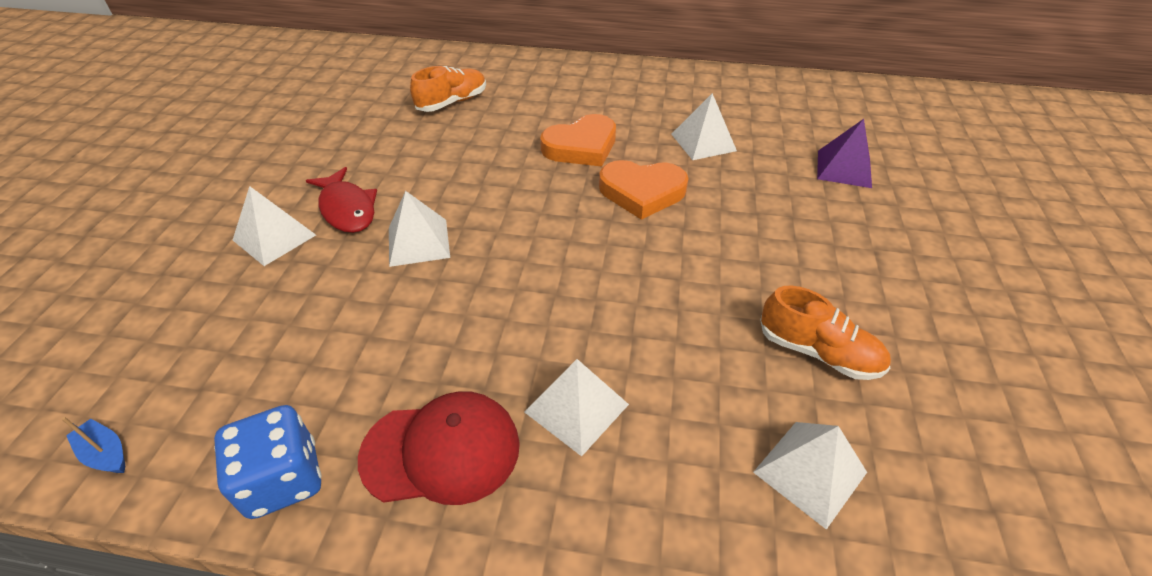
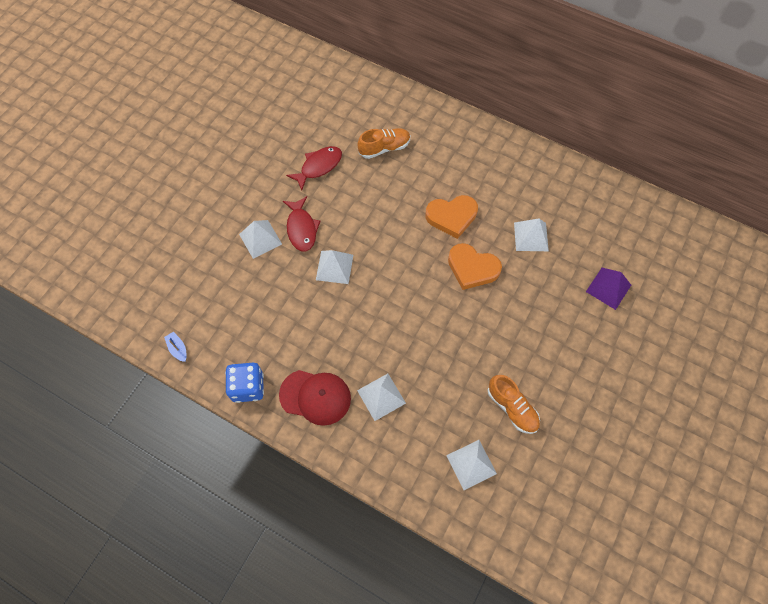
camera: 20 degrees right, 20 degrees up
(358, 137) = (318, 166): none -> red fish

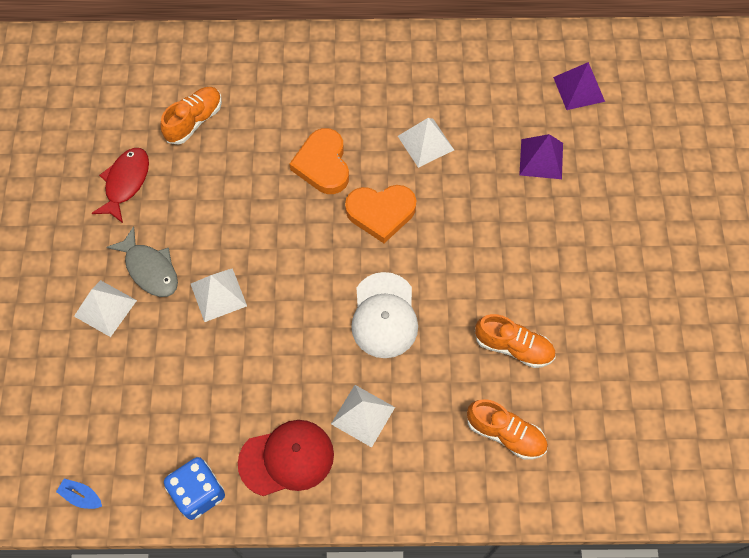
camera: 30 degrees left, 0 degrees up
(301, 228) = (150, 269): red fish -> grey fish
(434, 338) = (384, 315): none -> white cap
(451, 217) = (323, 164): orange heart -> orange heart turned 120 degrees clockwise
(471, 464) = (505, 434): white pyramid -> orange shoe
(665, 253) = (579, 89): none -> purple pyramid

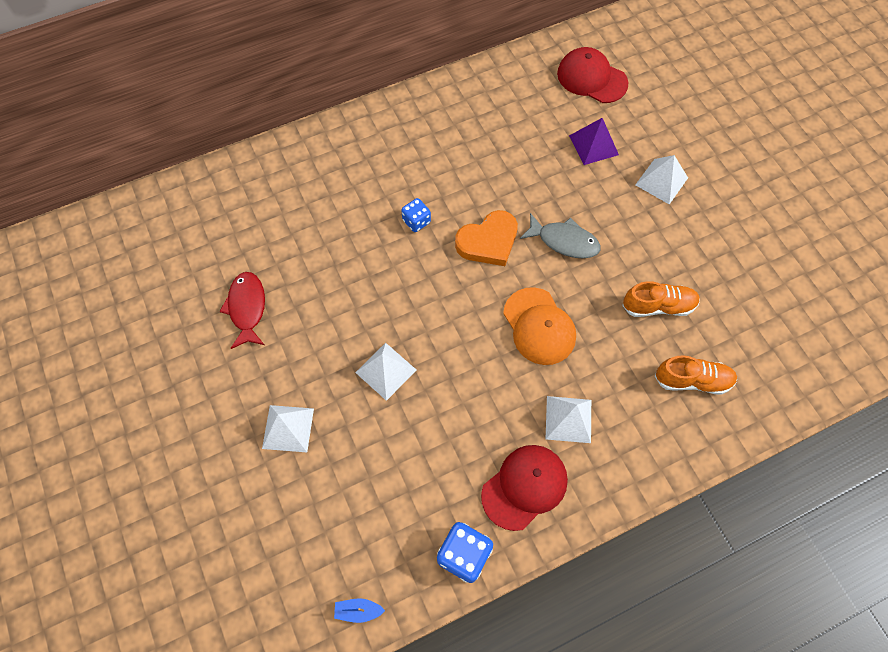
camera: 25 degrees left, 0 degrees up
(150, 269) = (311, 375): grey fish -> grey fish (564, 241)
(194, 121) = (281, 229): orange shoe -> none
(323, 164) = (416, 221): orange heart -> blue dice
(384, 315) = (539, 326): white cap -> orange cap
(425, 142) = (493, 169): white pyramid -> white pyramid (661, 181)
(579, 89) = (591, 78): purple pyramid -> red cap

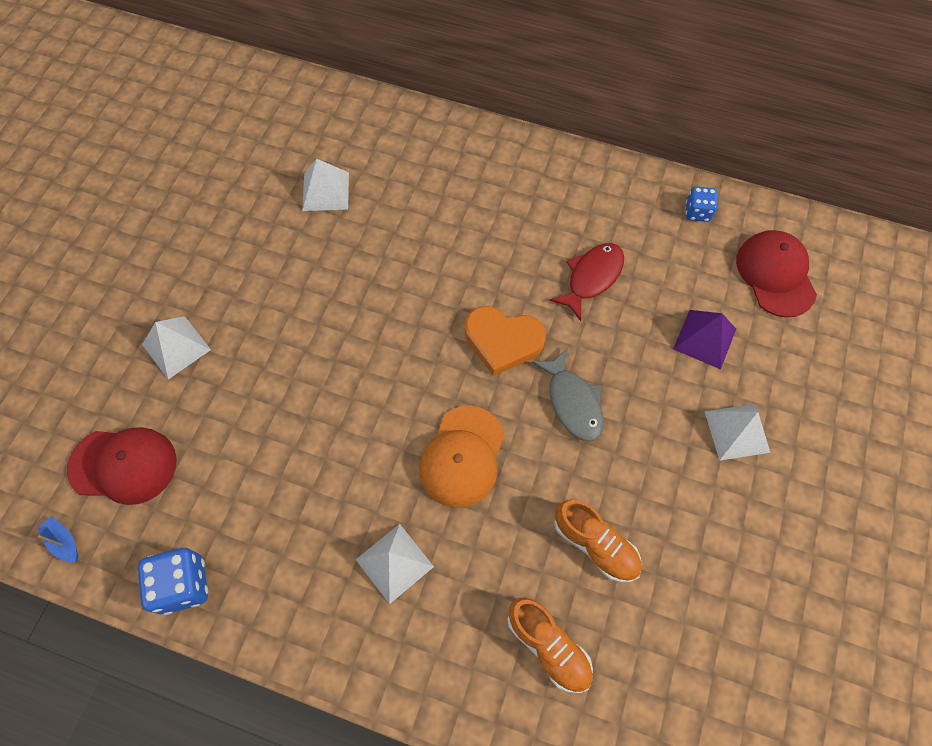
camera: 45 degrees right, 0 degrees up
(247, 308) = (252, 224): red fish -> red fish (591, 278)
(386, 371) = (296, 372): white pyramid -> white pyramid (325, 191)
(416, 221) = (461, 269): blue dice -> blue dice (697, 212)
(524, 487) = (292, 581): red cap -> red cap (123, 465)

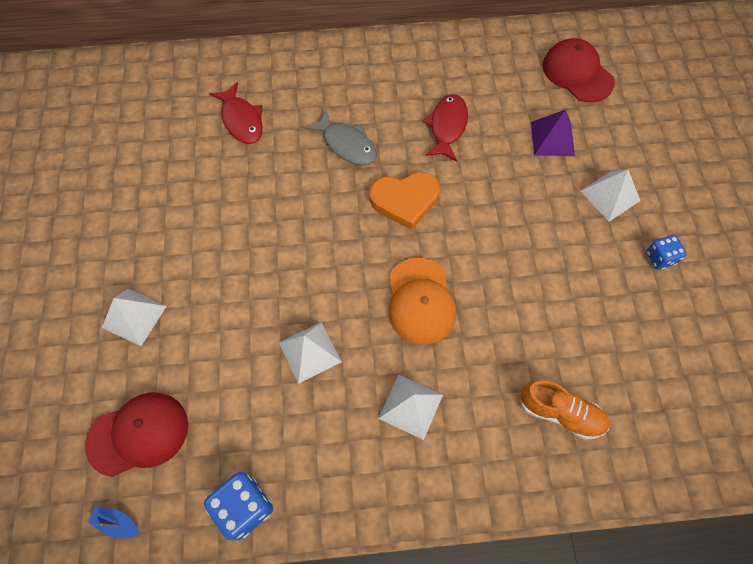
camera: 25 degrees left, 0 degrees up
(325, 191) = (199, 140): white pyramid -> white pyramid (310, 352)
(379, 186) = (242, 120): none -> red fish
(573, 402) = (482, 224): grey fish -> grey fish (347, 144)
(595, 545) = (554, 322): orange shoe -> none
(697, 212) = (499, 49): blue dice -> blue dice (660, 258)

